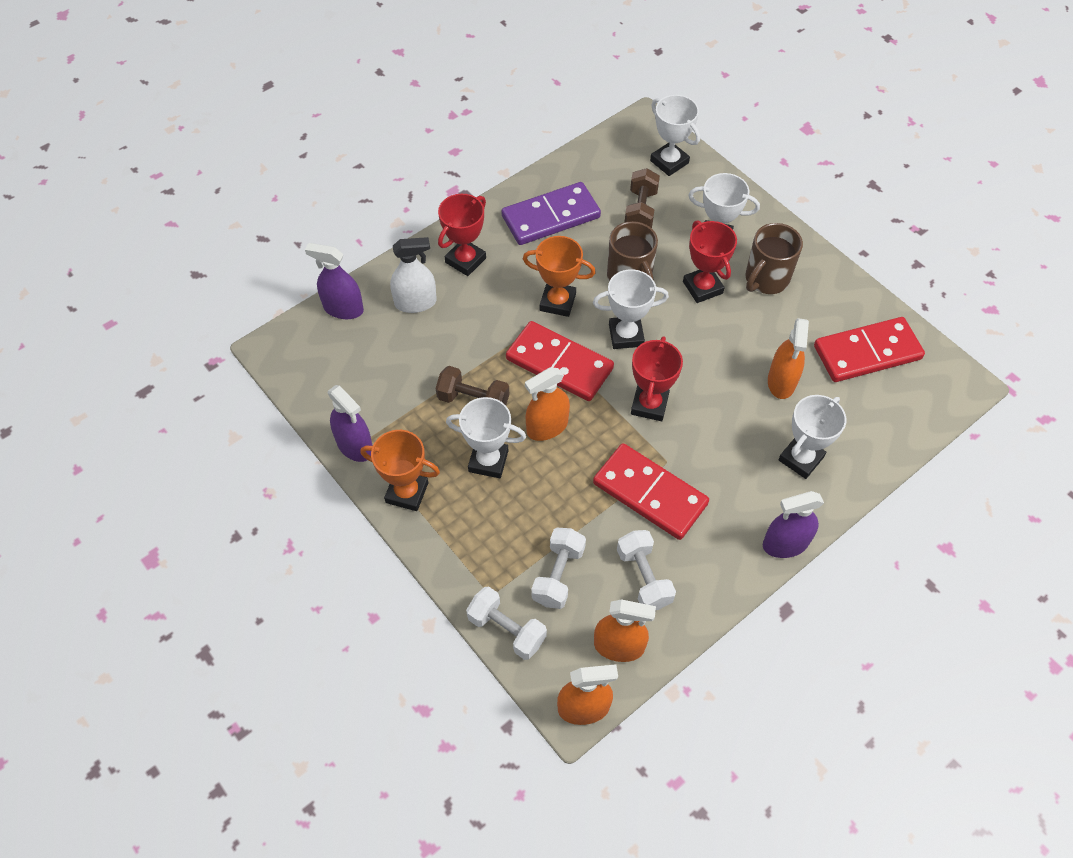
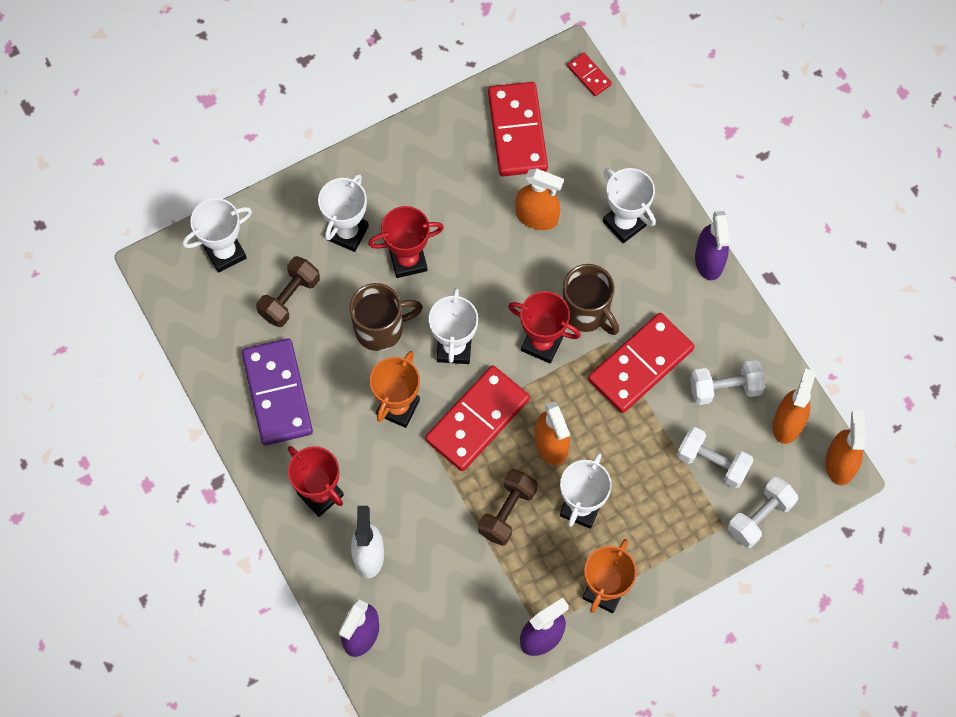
camera: 80 degrees left, 10 degrees up
(640, 210) = (289, 298): brown dumbbell -> brown dumbbell turned 75 degrees counterclockwise
(766, 279) = (410, 197): brown mug -> brown mug (586, 312)
(955, 404) = (589, 75): none -> red domino

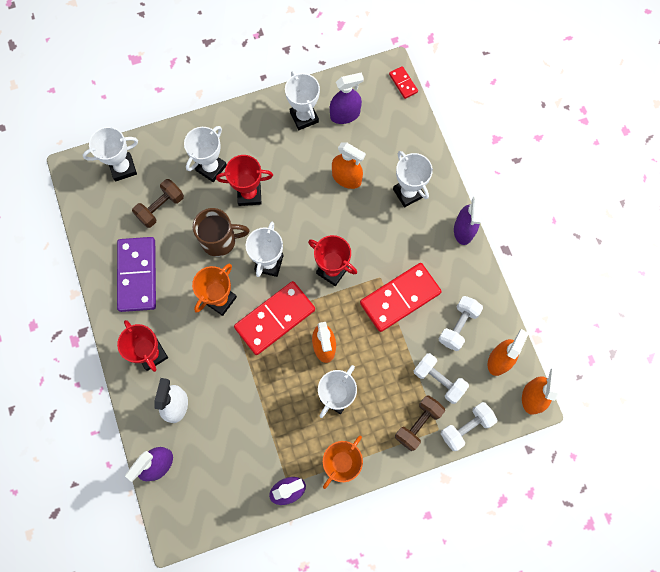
camera: 10 degrees right, 5 degrees up
(462, 143) = (304, 117): none -> white trophy
(507, 512) = (282, 391): brown dumbbell -> brown dumbbell (418, 424)
(517, 131) = (345, 115): red domino -> purple spray bottle
(586, 312) = (368, 253): brown mug -> none
(725, 388) = (458, 326): white dumbbell -> white dumbbell turned 60 degrees counterclockwise

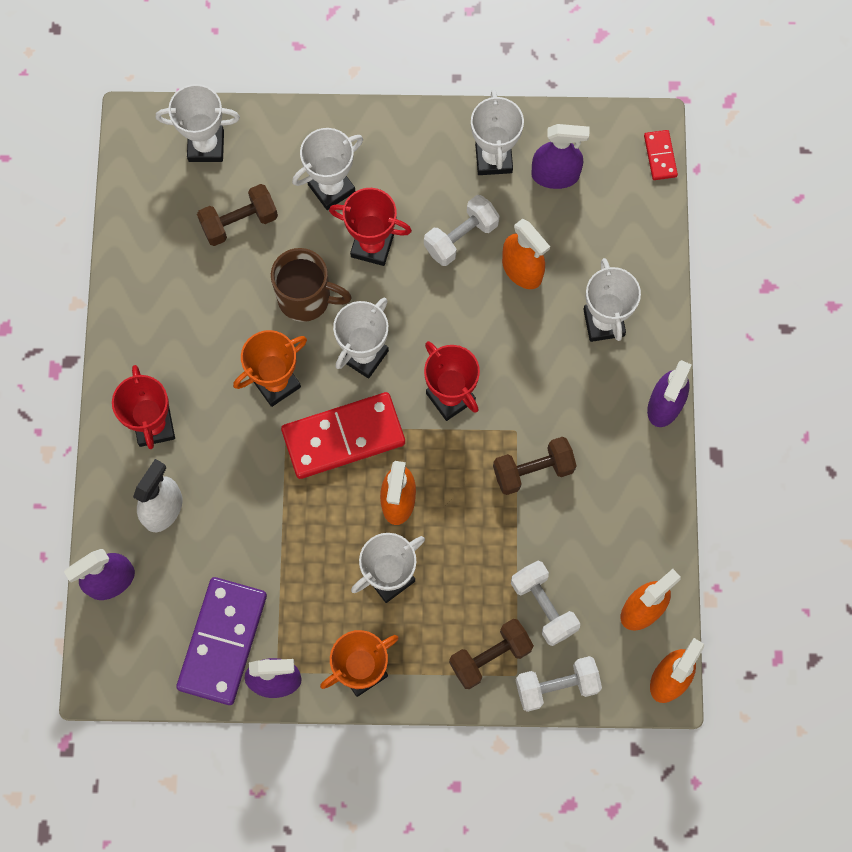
camera: 20 degrees right, 0 degrees up
(137, 275) = (173, 308): purple domino -> purple domino (223, 641)
(400, 298) = (533, 470): red domino -> brown dumbbell
(458, 326) = (601, 540): white dumbbell -> white dumbbell (461, 237)

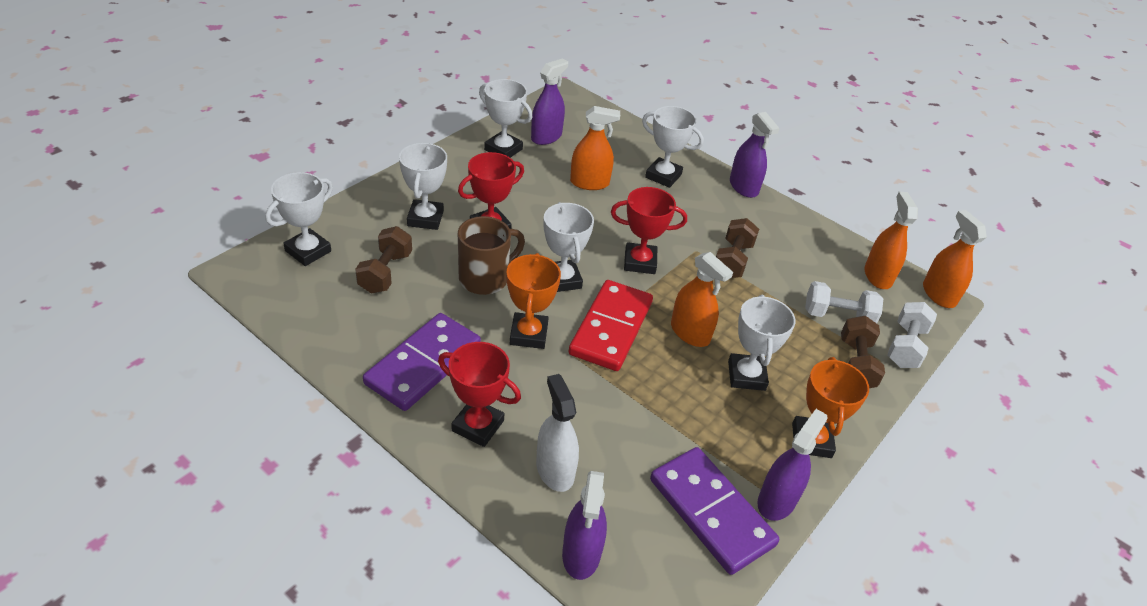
camera: 55 degrees left, 30 degrees down
(174, 339) = (423, 364): none -> purple domino
(461, 237) = (536, 191): white dumbbell -> none
(660, 156) = (586, 100): red domino -> none

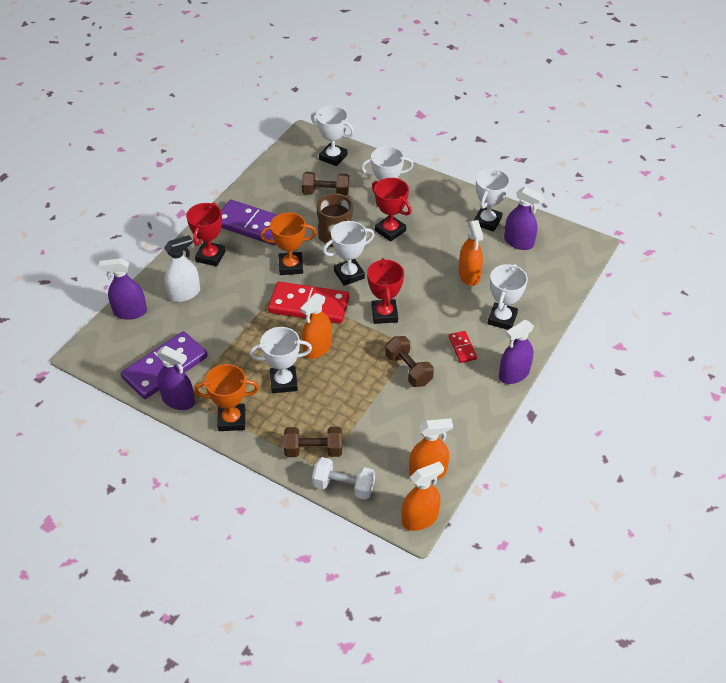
camera: 85 degrees right, 5 degrees up
(703, 213) = (462, 348): none -> red domino
(732, 260) = (408, 370): brown dumbbell -> brown dumbbell turned 45 degrees clockwise
(838, 316) = (366, 440): white dumbbell -> none

